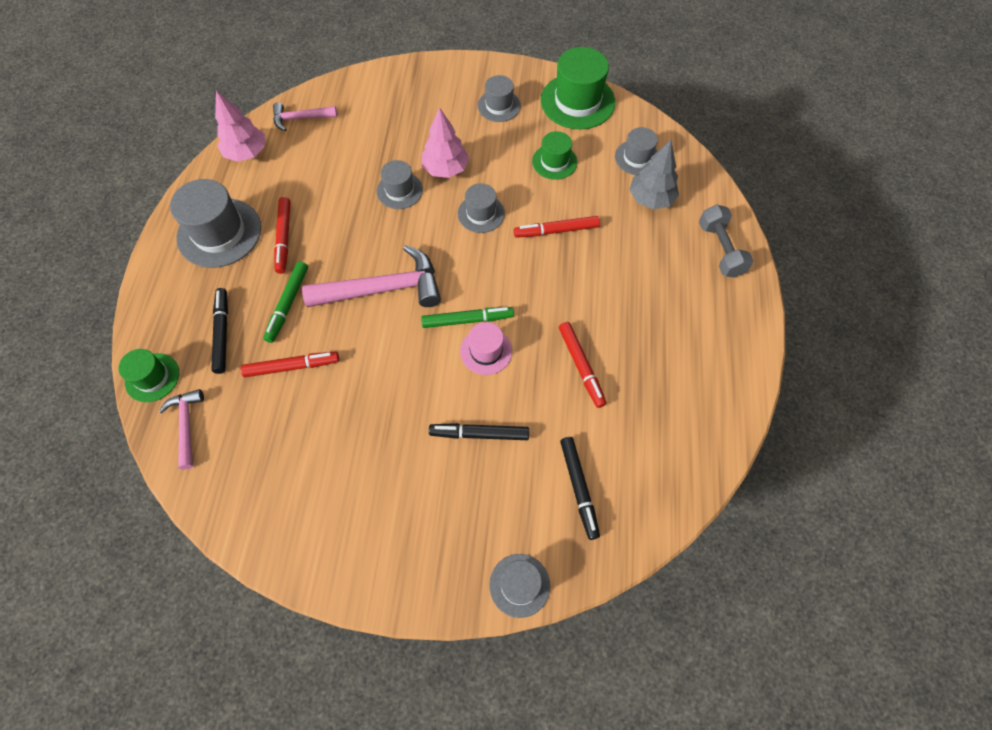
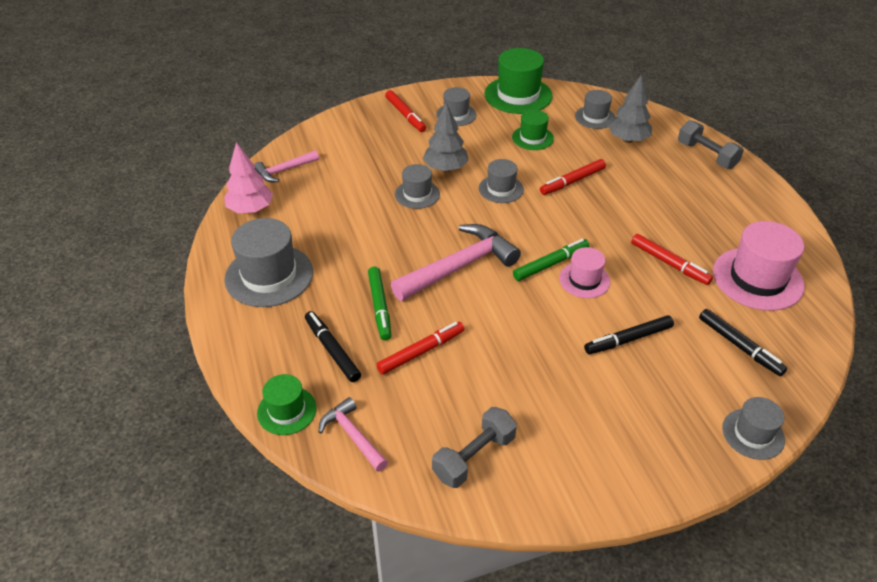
camera: 25 degrees left, 20 degrees down
(266, 491) = (474, 457): none -> grey dumbbell
(284, 238) = (337, 260): red marker -> red marker (405, 115)
(445, 169) = (445, 168): pink tree -> grey tree
(656, 421) = (757, 279): none -> pink hat

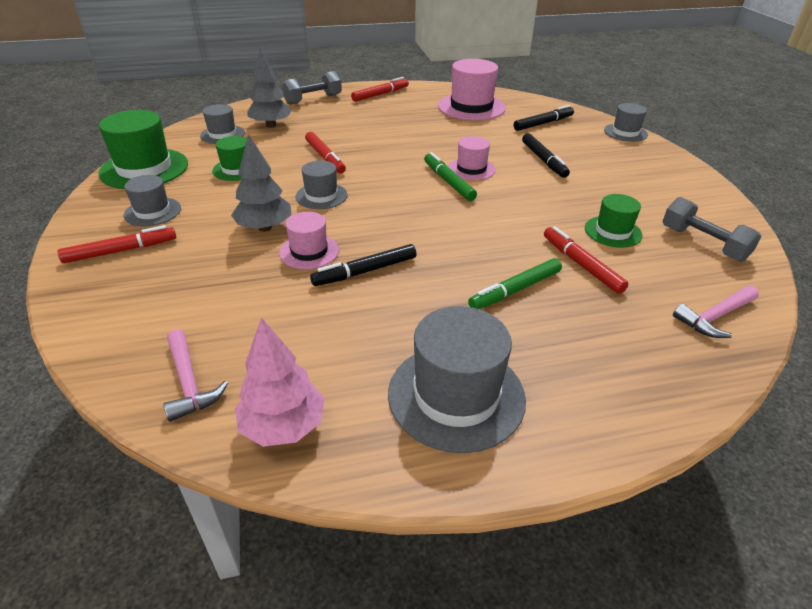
camera: 85 degrees left, 5 degrees down
(287, 410) = (703, 371): green hat -> green hat (613, 231)
(332, 350) = (594, 331): black marker -> black marker (365, 271)
(380, 307) = (515, 290): green marker -> green marker turned 150 degrees clockwise
(417, 194) = (309, 251): grey hat -> pink hat
(460, 266) = (448, 231): pink hammer -> none
(669, 263) = (452, 133): red marker -> red marker (380, 94)

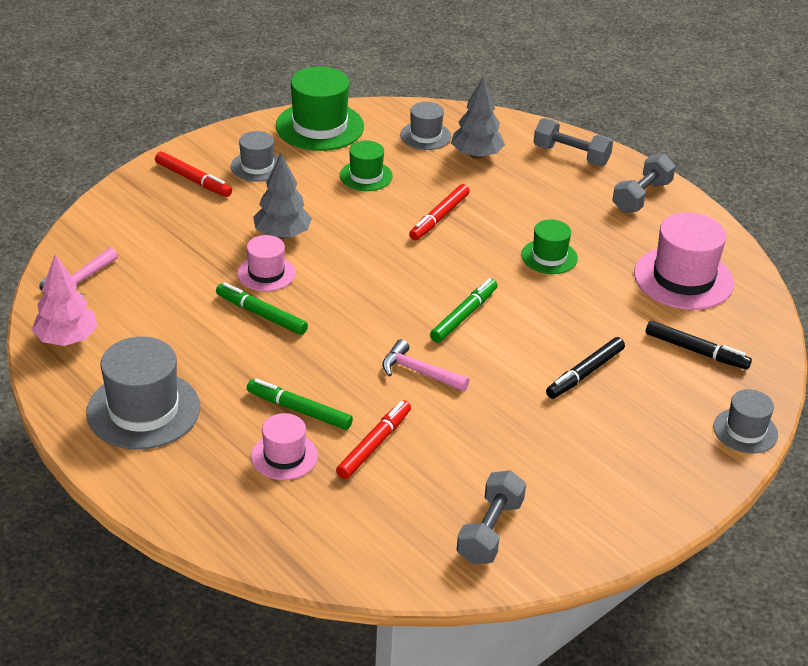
camera: 60 degrees right, 0 degrees up
(321, 196) = (362, 244): grey hat -> none
(365, 271) = (261, 314): black marker -> green marker
(380, 94) = (641, 196): red marker -> grey dumbbell
(471, 169) = (509, 324): pink hat -> pink hat (284, 456)
(613, 231) = (458, 457): green hat -> green hat (549, 257)
(714, 317) = (350, 548): pink hammer -> pink hammer (419, 372)

